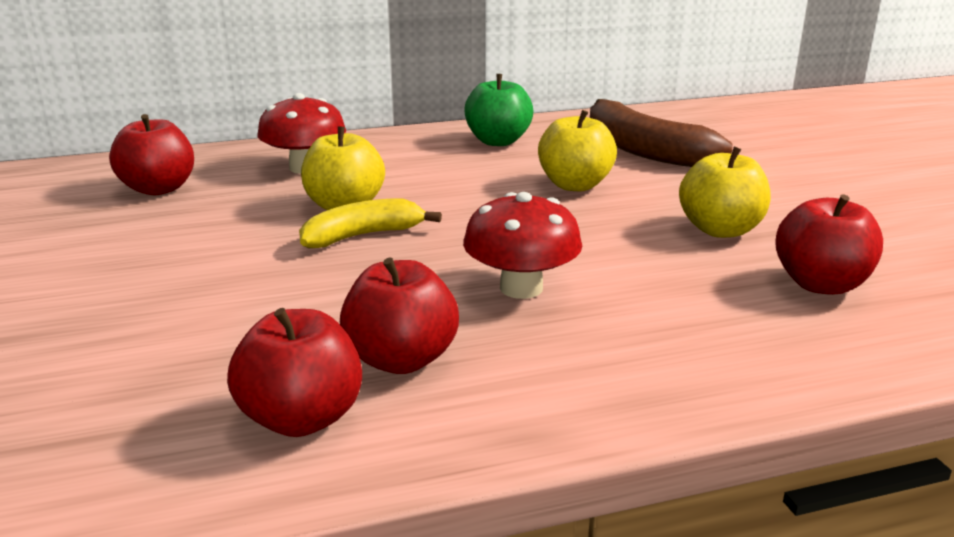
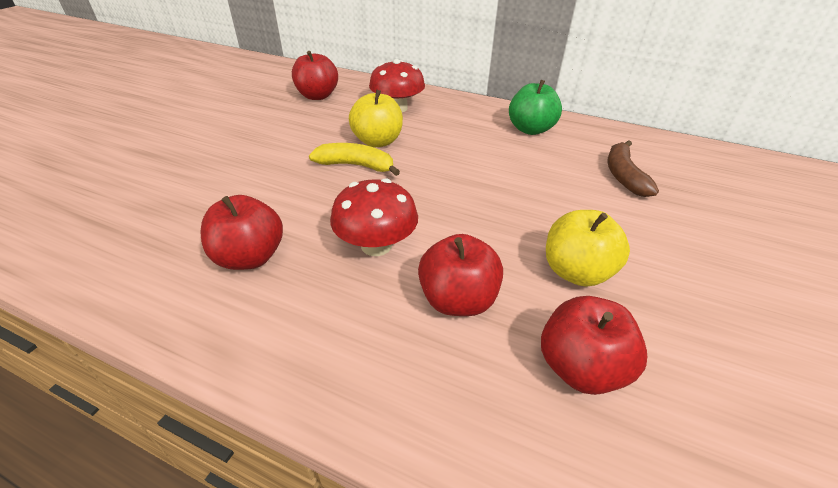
camera: 40 degrees right, 15 degrees up
(302, 418) = (164, 265): red apple -> red apple (457, 300)
(575, 185) = (528, 184): yellow apple -> none
(643, 150) = (623, 175): brown banana -> brown banana, size x0.63

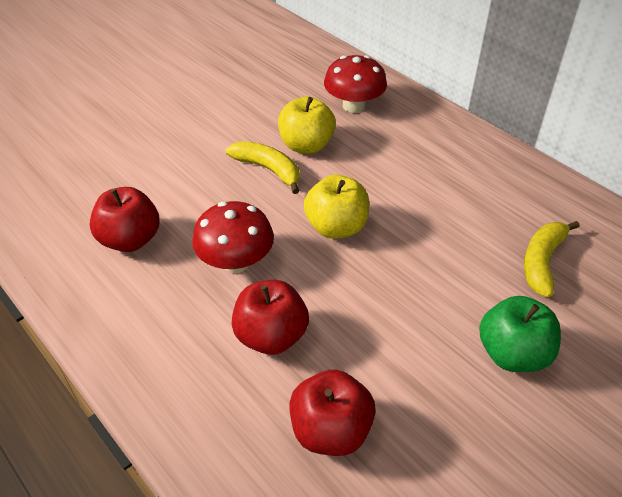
camera: 25 degrees right, 5 degrees up
(317, 96) = (281, 69): red apple -> none
(530, 129) = (483, 172): green apple -> green apple (512, 354)
(576, 272) = (397, 348): yellow apple -> yellow apple (336, 227)
(623, 175) = (542, 262): brown banana -> yellow banana

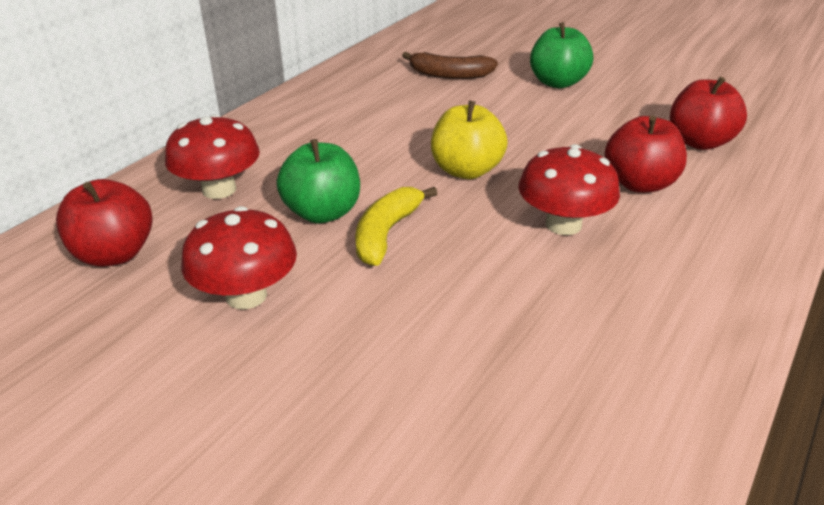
camera: 105 degrees left, 10 degrees down
(130, 240) = (591, 321): red apple -> red apple (114, 254)
(235, 110) = (246, 295): none -> red mushroom
(306, 145) = (322, 213): yellow apple -> green apple
(542, 262) = (449, 75): yellow banana -> brown banana

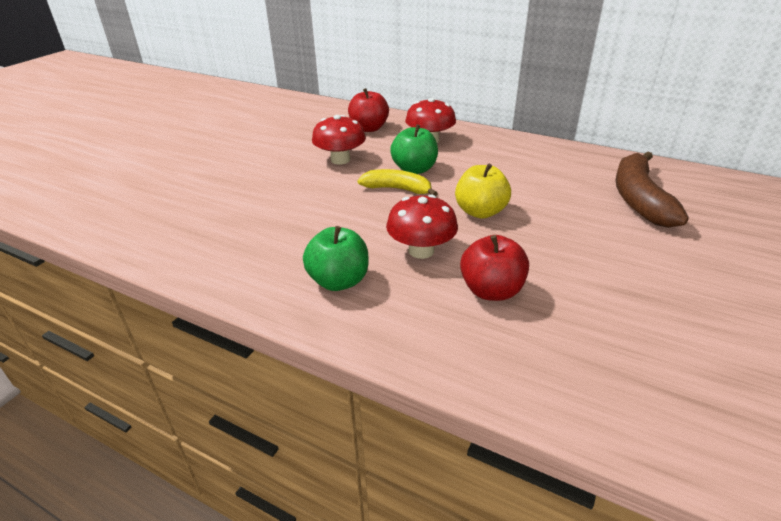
camera: 85 degrees right, 0 degrees up
(449, 75) = (639, 199): brown banana -> brown banana, size x1.60
(557, 82) = (670, 254): green apple -> green apple (339, 281)
(699, 142) = (591, 338): red apple -> none

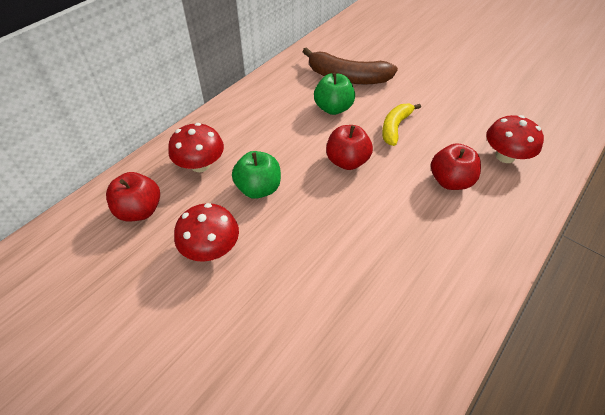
camera: 80 degrees left, 15 degrees up
(339, 281) = (437, 273): green apple -> green apple (333, 108)
(397, 189) = (294, 208): yellow banana -> yellow banana (395, 127)
(421, 250) = (398, 210): red mushroom -> red mushroom (505, 156)
(480, 212) = (347, 161): yellow apple -> red apple

